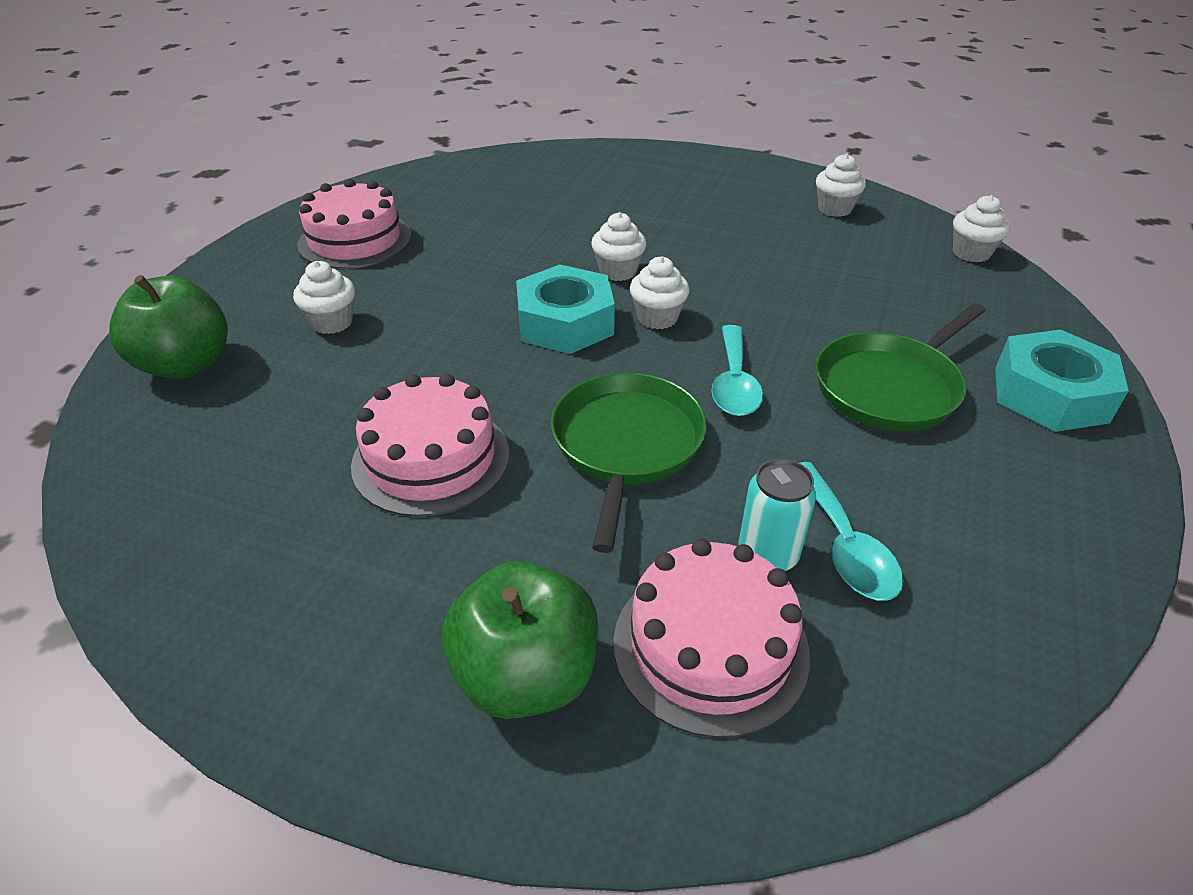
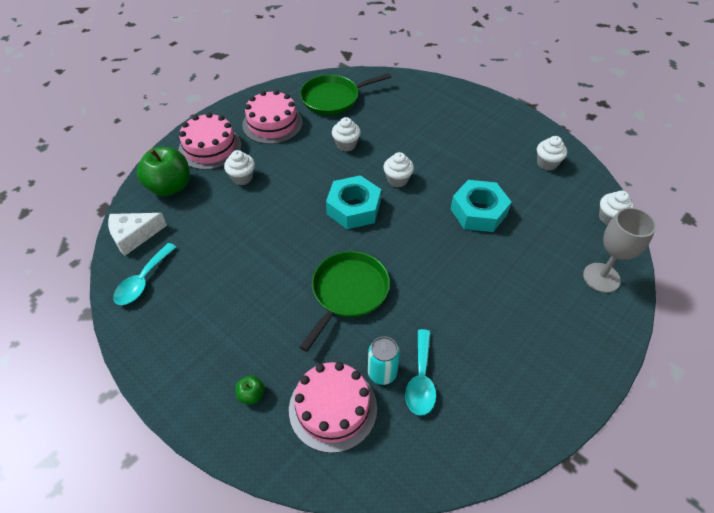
camera: 20 degrees right, 10 degrees up
(133, 460) = (134, 236): none -> white cheese
(431, 458) = (256, 273): pink cake -> pink cake (210, 148)
(526, 676) = (251, 395): green apple -> green apple, size x0.44
(657, 318) = (402, 217): white cupcake -> white cupcake (346, 145)
(734, 383) = (420, 271): turquoise spoon -> turquoise spoon (143, 281)
(890, 387) = (500, 297): green pan -> green pan (333, 98)
(1018, 325) = (601, 277): none -> grey goblet
(1050, 394) = (587, 328): turquoise nut -> turquoise nut (478, 212)

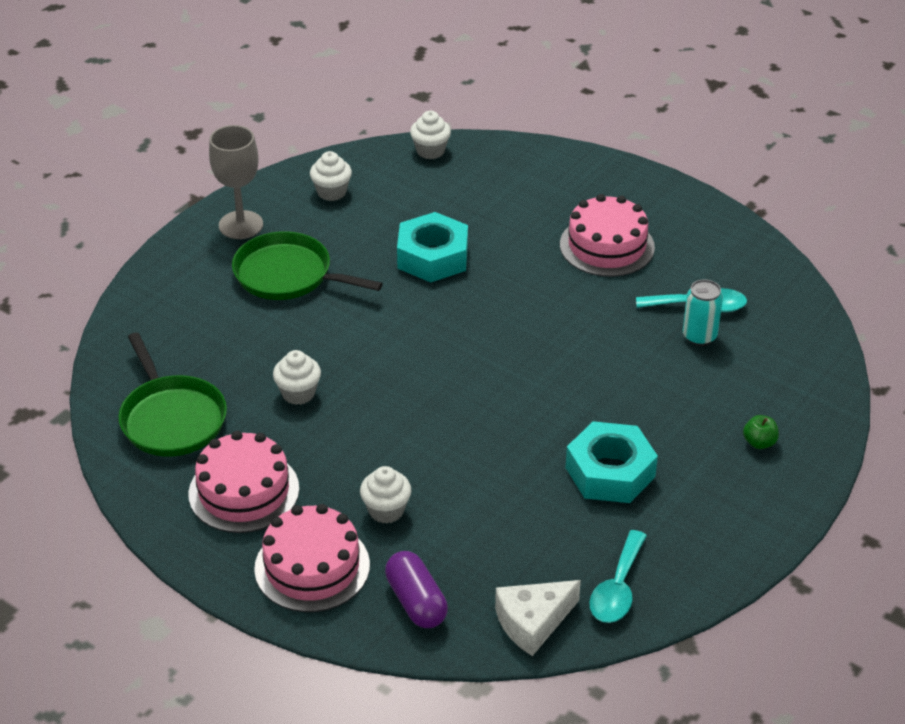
camera: 95 degrees left, 10 degrees down
(134, 236) = (533, 622): white cheese -> white cheese turned 90 degrees clockwise
(143, 281) = (617, 588): turquoise spoon -> turquoise spoon turned 90 degrees clockwise
(170, 187) = (416, 602): green apple -> purple capsule
(333, 408) = (754, 373): pink cake -> pink cake (607, 246)
(348, 292) = (592, 371): green pan -> green pan (287, 275)
(354, 208) = (440, 376): turquoise nut -> turquoise nut (610, 472)
(397, 180) = (376, 333): white cupcake -> none
(601, 277) = (527, 167): grey goblet -> grey goblet (241, 225)

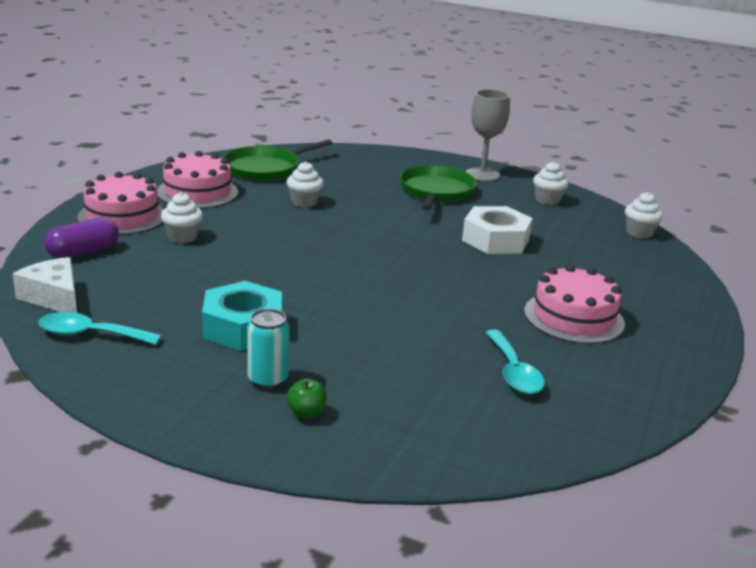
camera: 75 degrees right, 15 degrees down
(432, 257) = (495, 240): turquoise nut -> white nut
(699, 336) = (463, 373): turquoise can -> turquoise can (267, 380)

